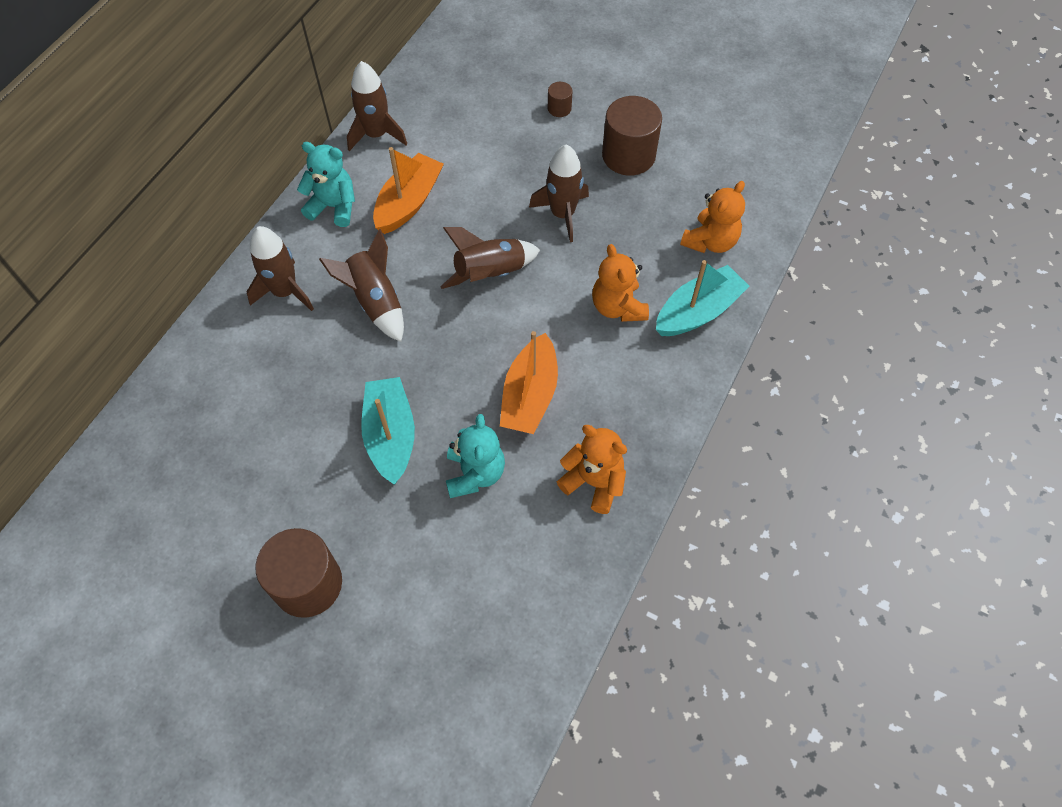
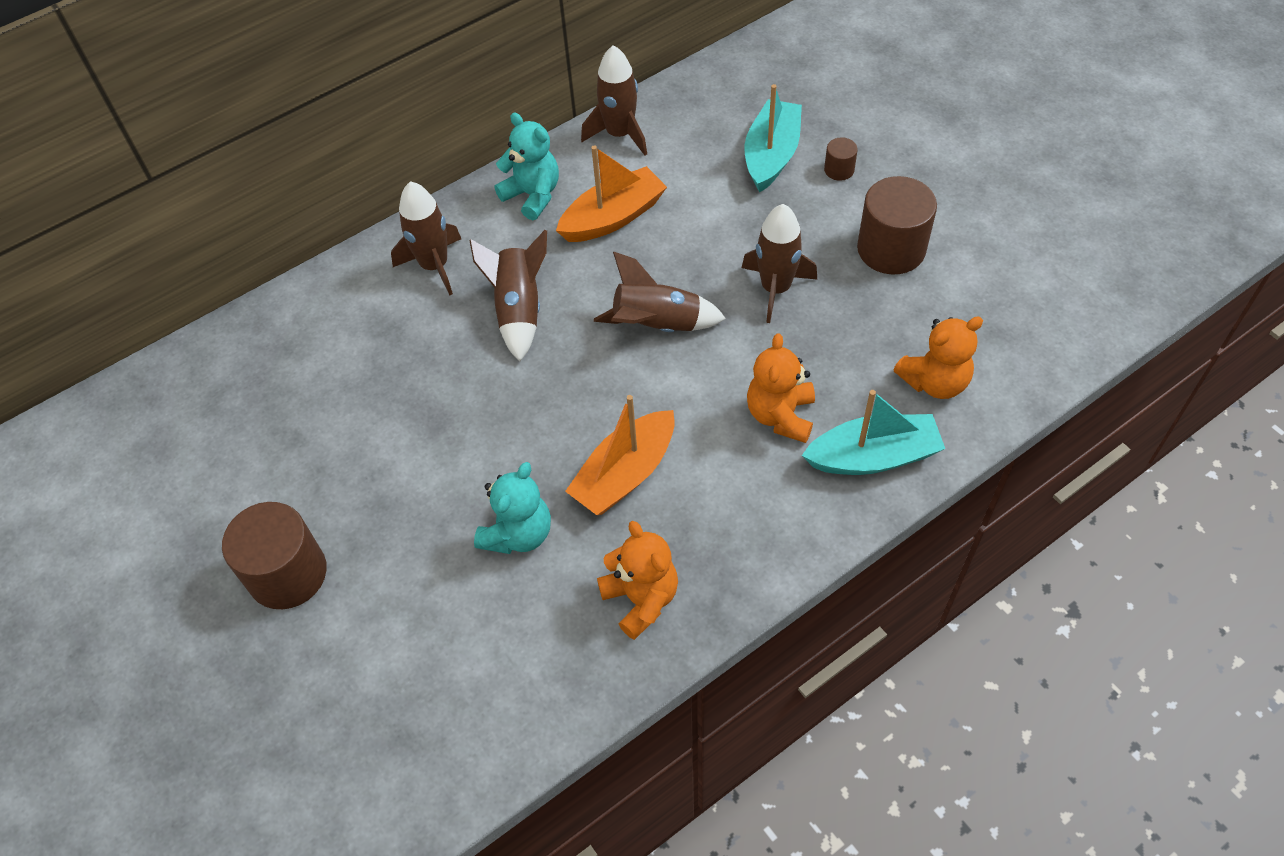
camera: 30 degrees right, 5 degrees down
(391, 436) = (455, 457): turquoise boat -> turquoise boat (771, 155)

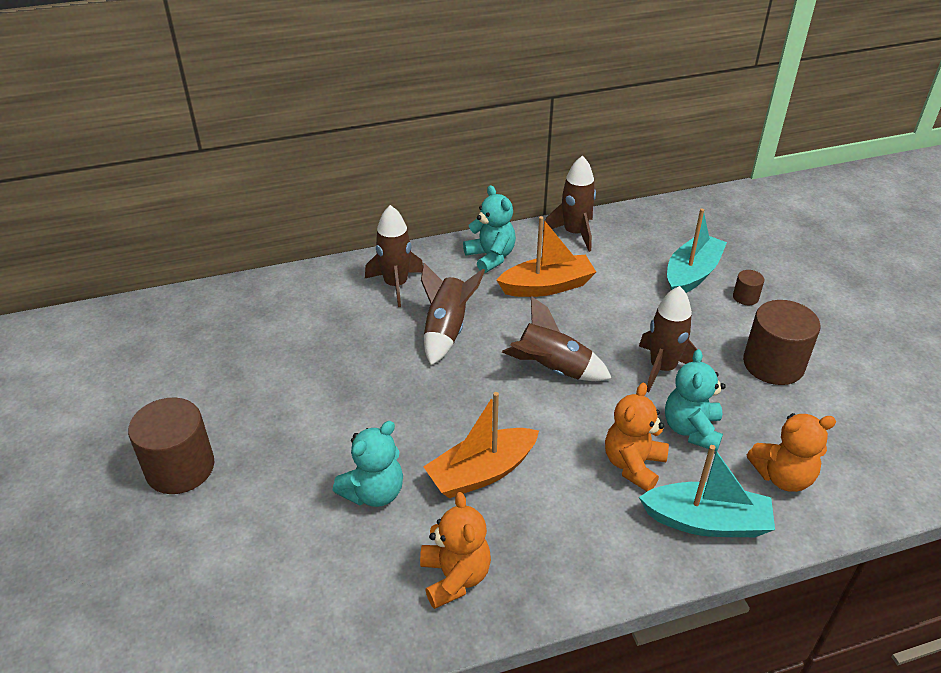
camera: 15 degrees right, 15 degrees down
(828, 355) = (691, 429): none -> turquoise teddy bear

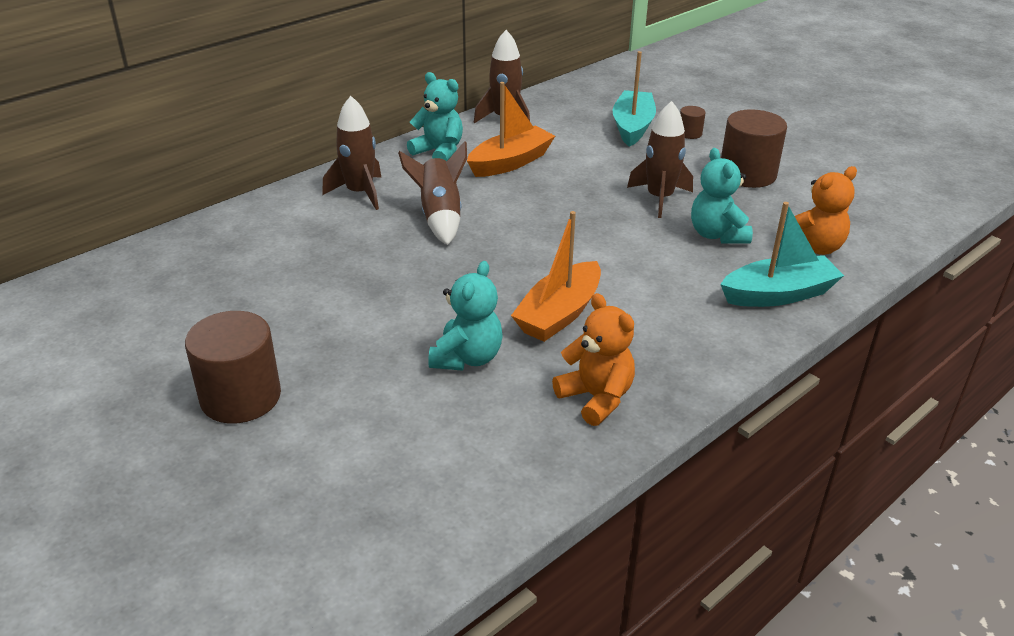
camera: 25 degrees left, 5 degrees down
(553, 369) = (564, 222): brown rocket -> none
(633, 465) = (688, 272): orange teddy bear -> none

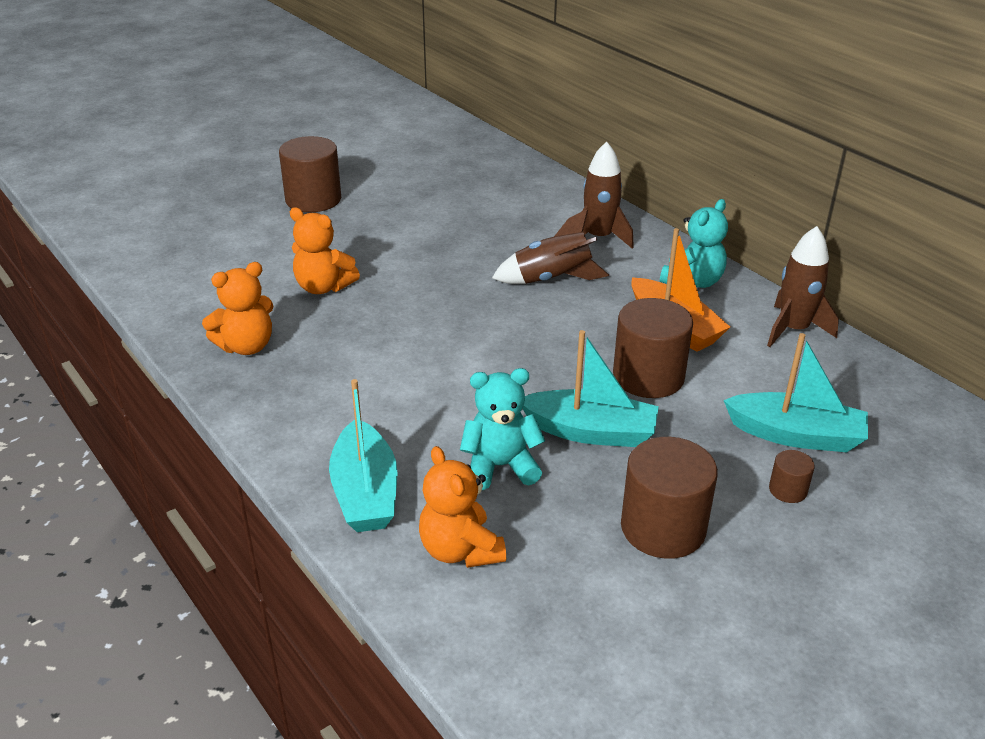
camera: 95 degrees right, 0 degrees up
(467, 358) = (323, 287): turquoise teddy bear -> orange teddy bear
(559, 314) = (370, 337): orange boat -> none
(582, 174) = (648, 376): none -> brown cylinder
(659, 198) = (590, 431): brown rocket -> turquoise boat

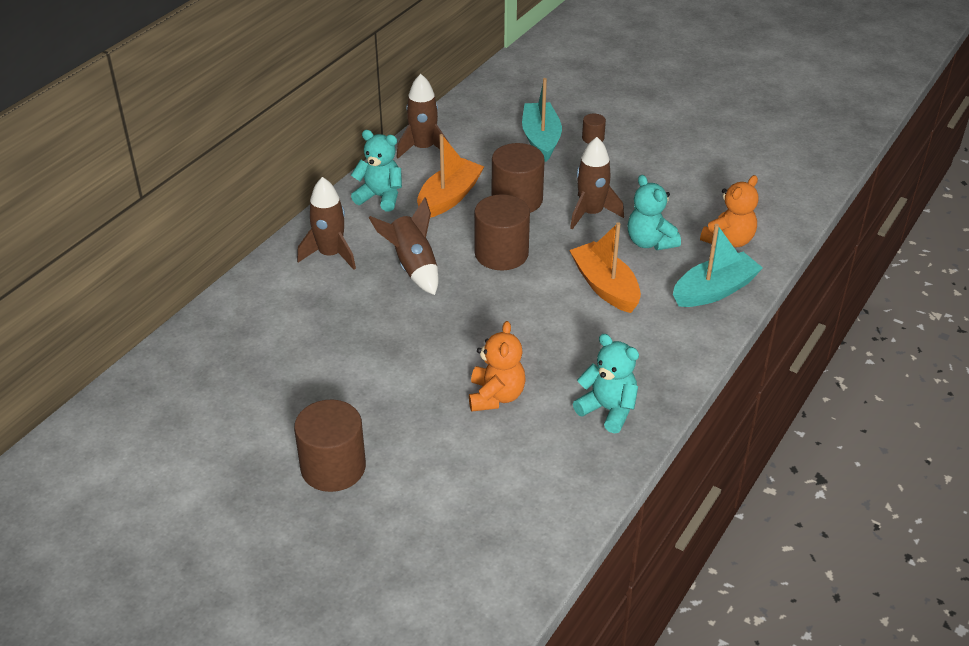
camera: 110 degrees left, 5 degrees up
(246, 346) = (608, 410): orange teddy bear -> turquoise teddy bear
(435, 400) = (605, 286): none -> orange boat
(590, 431) = (591, 213): turquoise boat -> brown rocket
(663, 528) = (655, 175): brown cylinder -> brown cylinder (501, 254)

